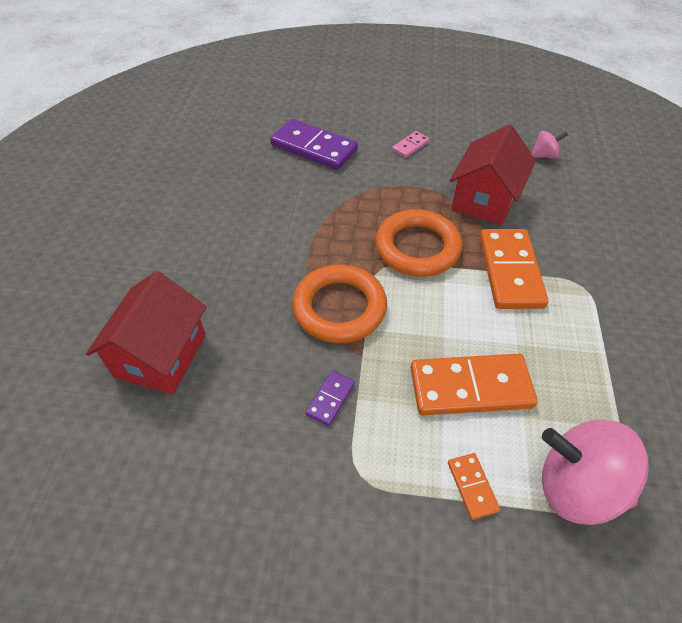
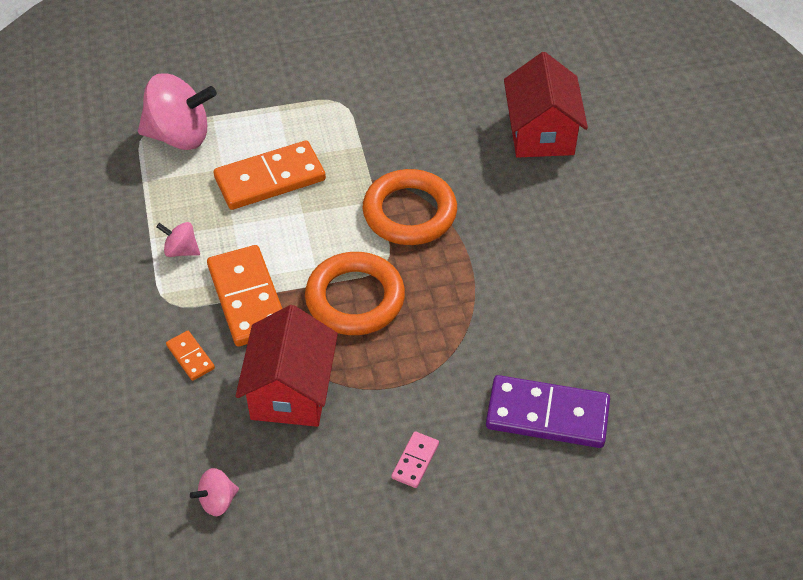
camera: 160 degrees right, 0 degrees up
(330, 399) = (383, 140): purple domino -> none
(472, 486) = (257, 116): orange domino -> orange domino (190, 357)
(572, 332) = (181, 250): none -> pink spinning top

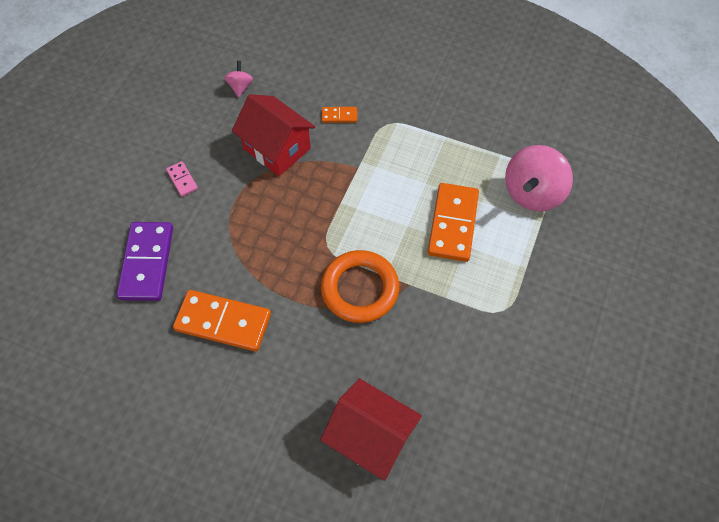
camera: 125 degrees right, 10 degrees up
(181, 250) = (424, 147): pink spinning top -> none
(248, 298) = (359, 161): orange domino -> orange domino (223, 322)
(355, 298) = (314, 215): orange ring -> none
(547, 415) = (147, 263): purple domino -> purple domino turned 45 degrees counterclockwise

